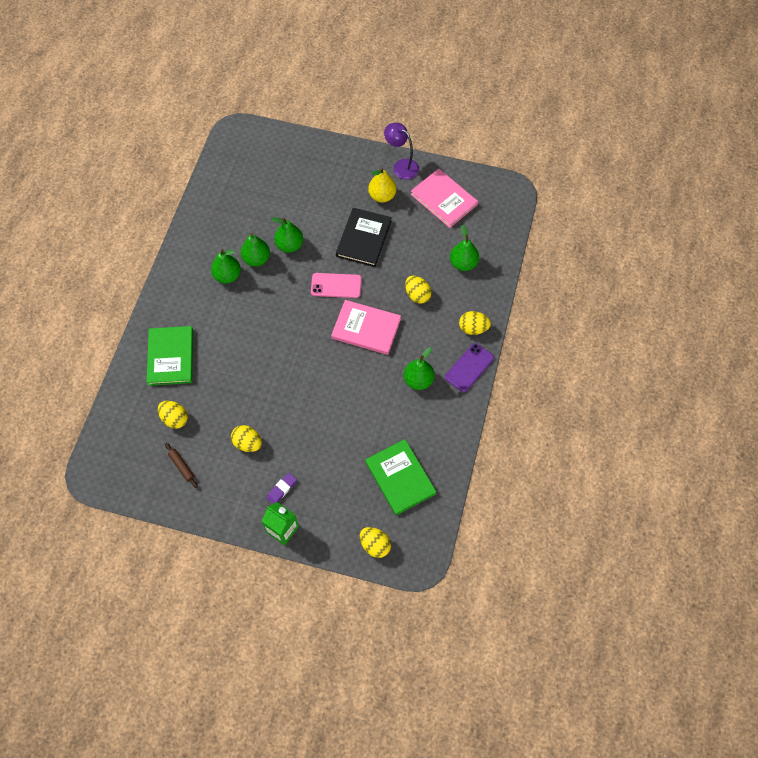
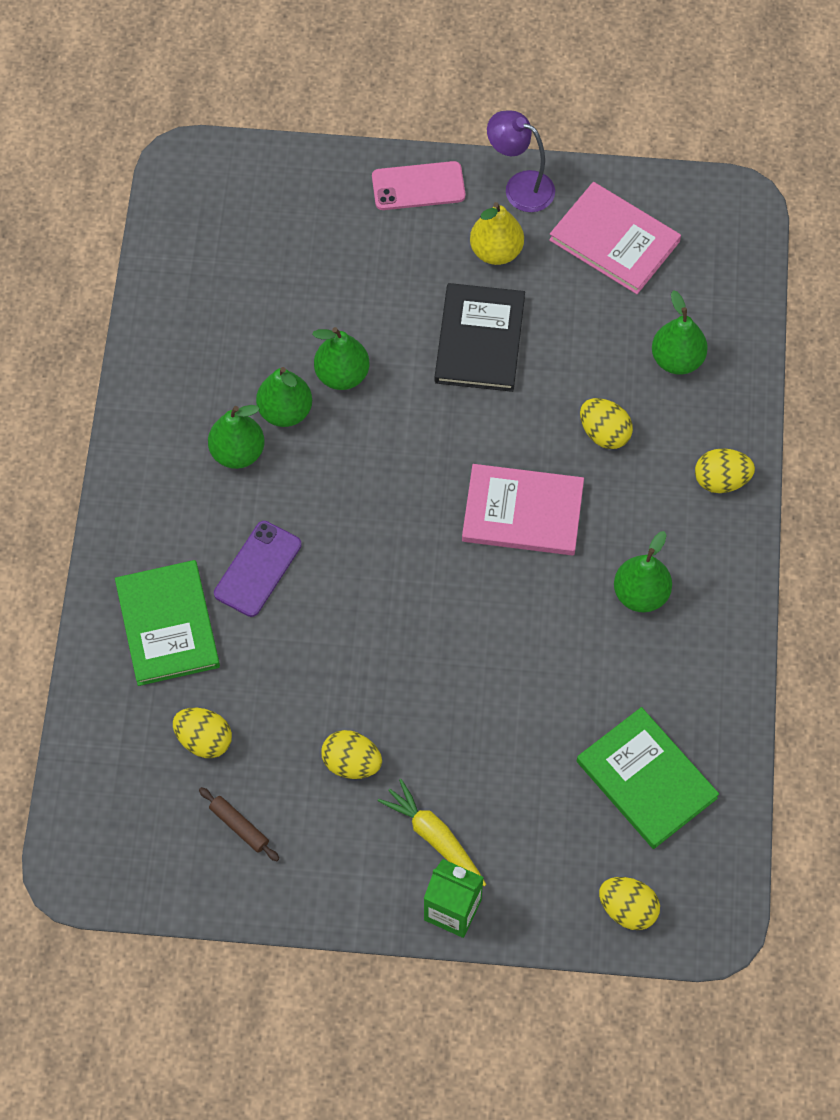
camera: 10 degrees left, 0 degrees up
(281, 489) = (434, 837): purple eraser -> yellow carrot
(336, 285) = (448, 439): pink phone -> pink phone (418, 186)
(469, 367) = (729, 555): purple phone -> purple phone (257, 569)

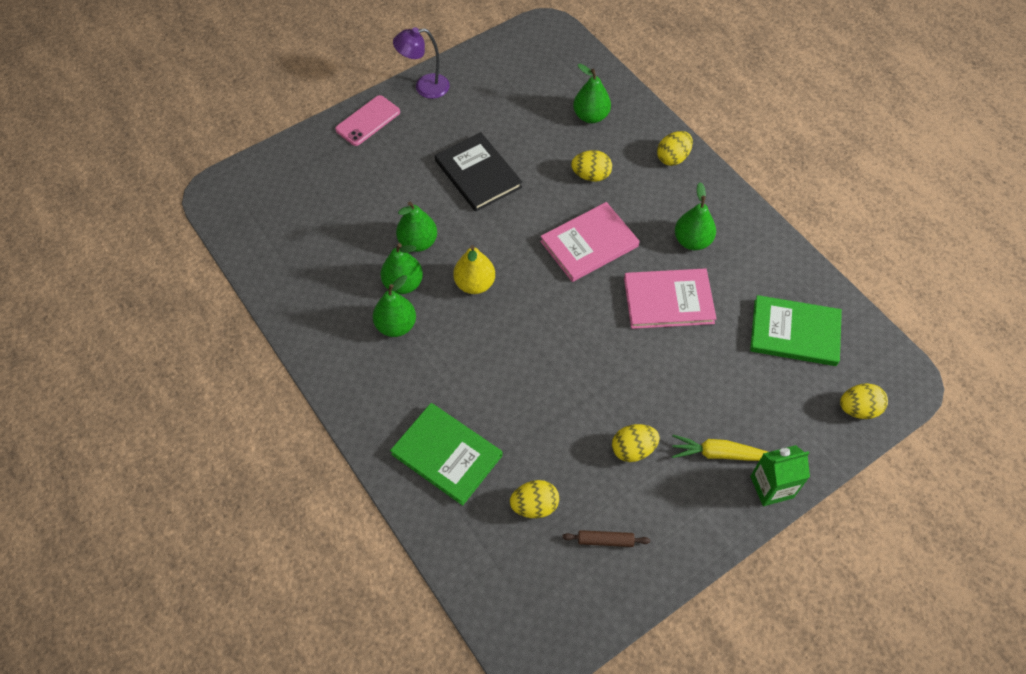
camera: 40 degrees left, 5 degrees down
(257, 569) = (471, 381): purple phone -> none
(496, 251) = (443, 125): yellow pear -> yellow pear (474, 284)
(614, 241) = (501, 82): pink book -> pink book (668, 300)

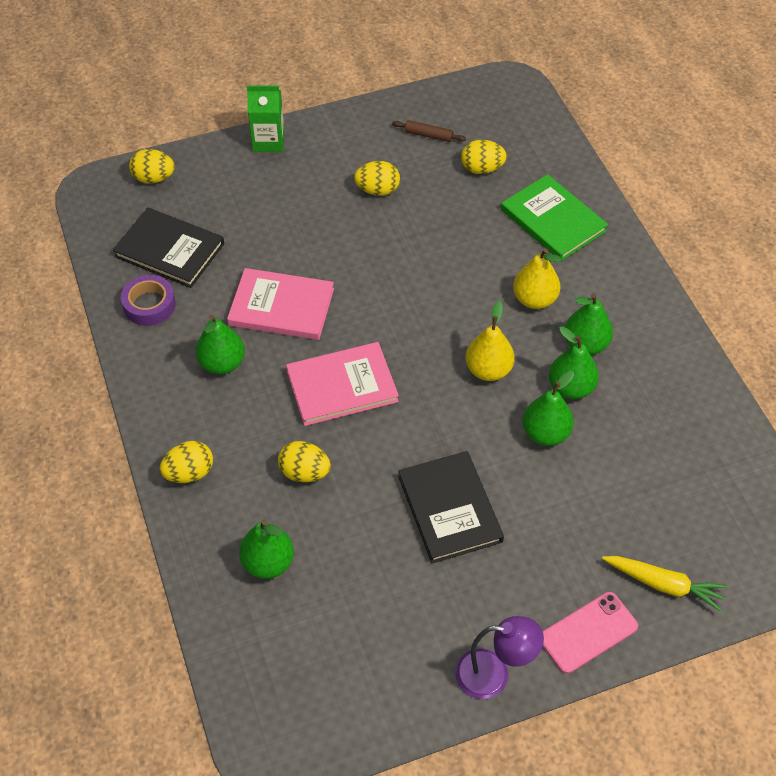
camera: 165 degrees left, 5 degrees down
(448, 360) = (534, 299): none -> yellow pear
(720, 454) = (300, 171): yellow carrot -> yellow carrot (663, 584)
(779, 277) = (149, 305): none -> purple tape
(794, 332) = (169, 250): green book -> black book

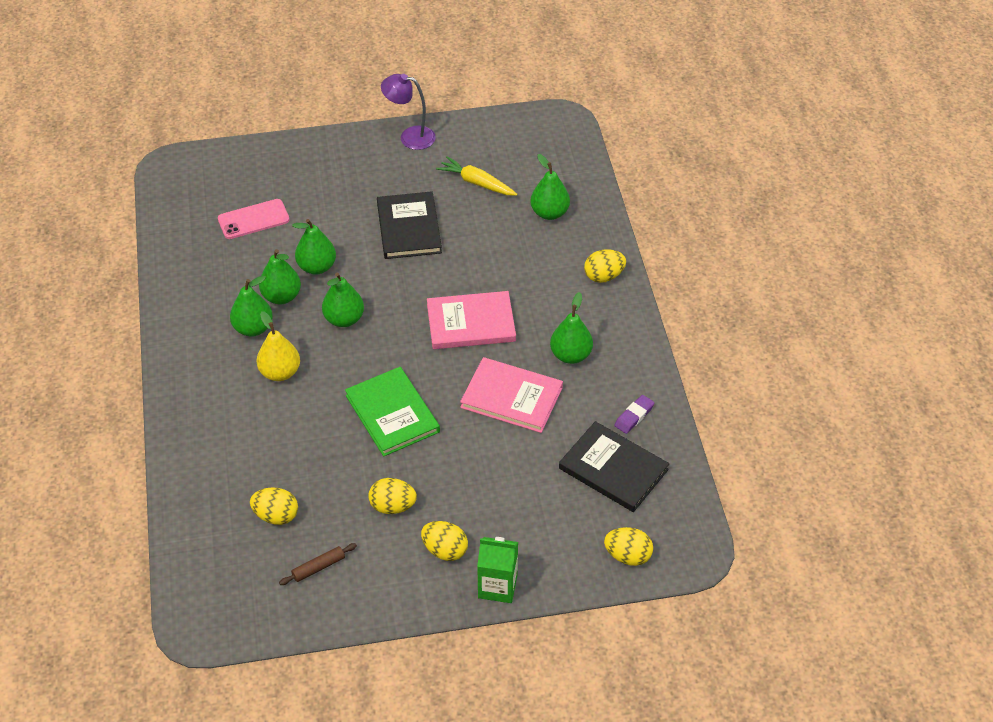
camera: 170 degrees left, 5 degrees down
(149, 305) = (634, 416): purple tape -> purple eraser
(304, 472) = (513, 265): yellow egg -> yellow egg (445, 550)
(428, 135) = (318, 567): brown rolling pin -> brown rolling pin turned 60 degrees counterclockwise
(488, 370) = (344, 319): yellow pear -> green pear
(553, 220) = (228, 447): green book -> green book (392, 414)
(588, 632) = (339, 149): pink phone -> pink phone (253, 219)
(663, 584) = (276, 166): yellow carrot -> yellow carrot (477, 183)

